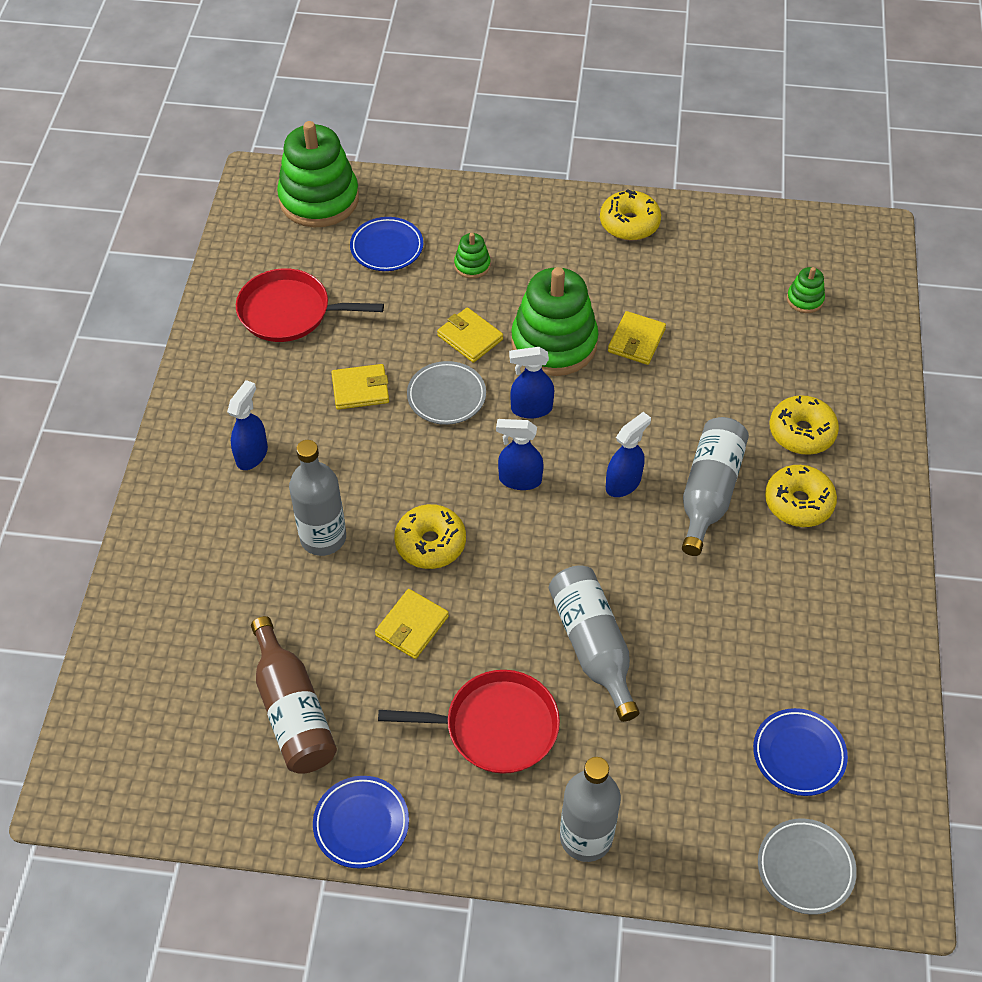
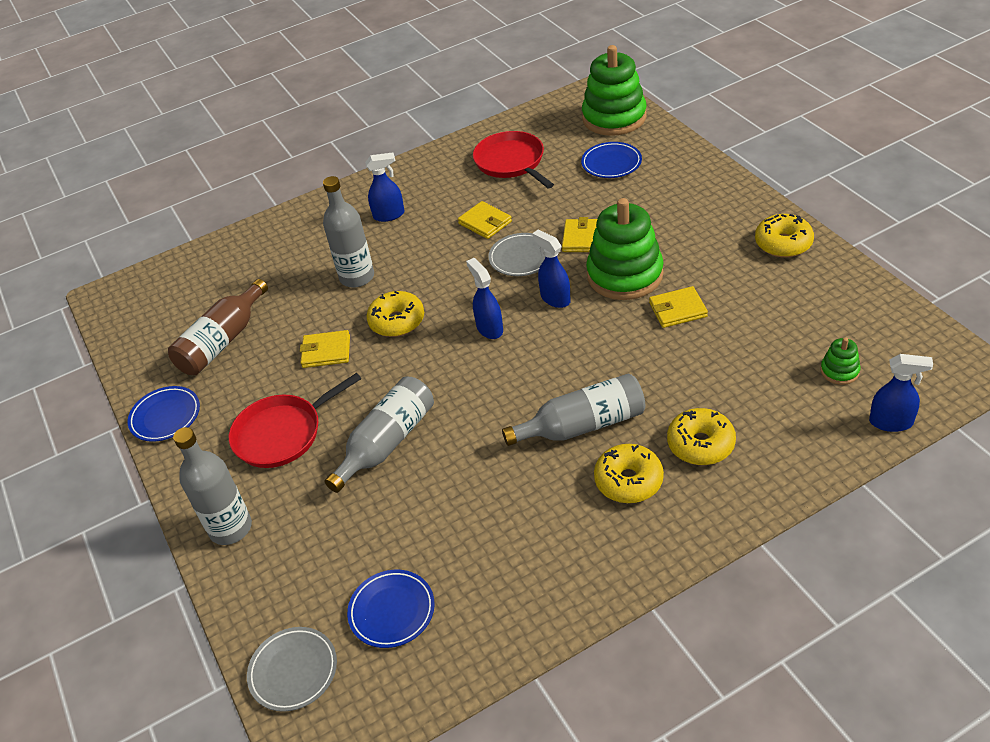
camera: 60 degrees right, 10 degrees down
(472, 265) = (644, 203): green stacking toy -> none
(495, 726) = (282, 433): red pan -> red pan turned 90 degrees clockwise
(623, 483) = (541, 378): blue spray bottle -> blue spray bottle (891, 422)

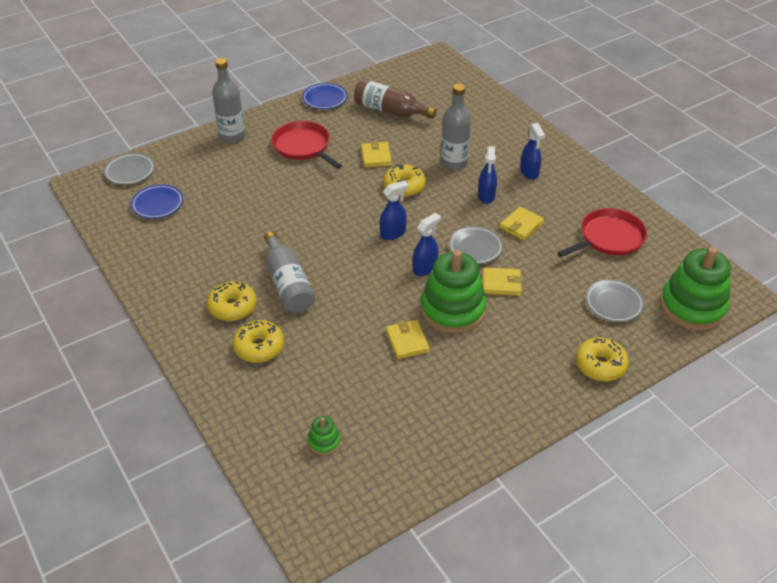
camera: 80 degrees right, 0 degrees up
(387, 443) = (288, 191): grey bottle -> none
(611, 163) = (613, 303): blue plate -> grey plate
(783, 243) = (495, 421): yellow donut -> yellow donut (600, 365)
(891, 422) = (262, 468): blue spray bottle -> blue spray bottle (486, 196)

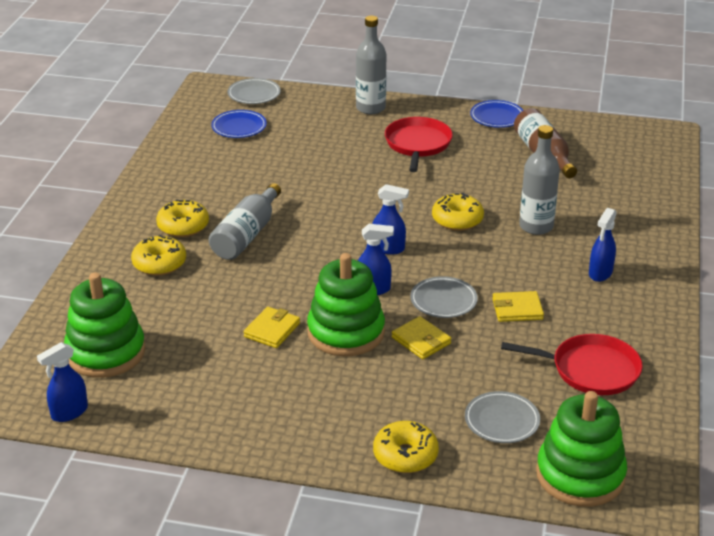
camera: 45 degrees right, 10 degrees down
(324, 442) = (105, 352): green stacking toy -> green stacking toy, size x2.28
(376, 156) = (470, 184): yellow wallet -> none
(486, 196) = (523, 268): blue spray bottle -> blue spray bottle (69, 412)

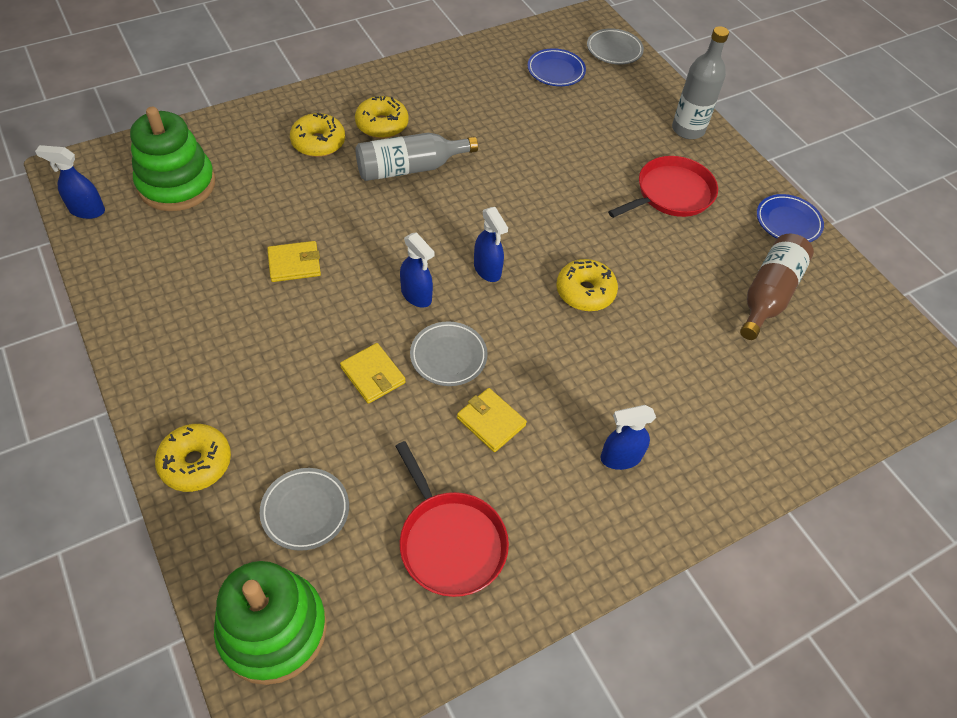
camera: 45 degrees right, 20 degrees up
(346, 332) = (336, 314): green stacking toy -> none
(421, 340) = (373, 375): yellow wallet -> yellow wallet turned 45 degrees counterclockwise
(536, 226) = (642, 358): grey bottle -> none

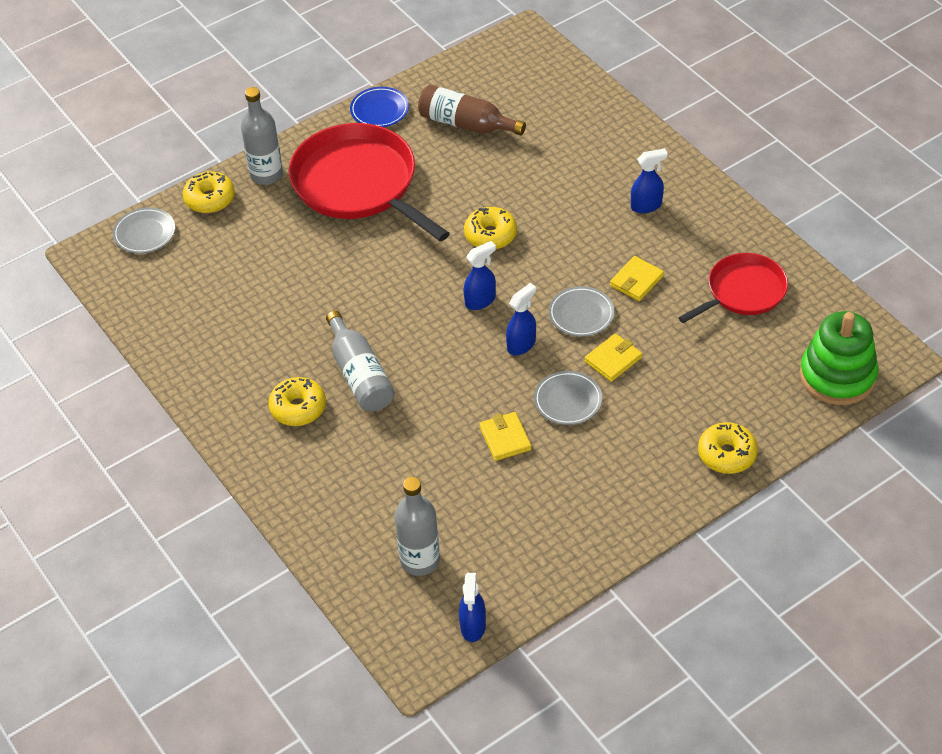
camera: 90 degrees left, 5 degrees down
(177, 184) = (420, 560): green stacking toy -> grey bottle
(305, 511) = (745, 377): grey plate -> grey plate (568, 401)
(318, 143) = (335, 455): yellow donut -> yellow donut (210, 199)
(556, 71) = (187, 277): blue plate -> none
(620, 458) = (646, 206): blue spray bottle -> blue spray bottle turned 90 degrees counterclockwise
(671, 193) = (358, 184): red pan -> red pan, size x1.71

